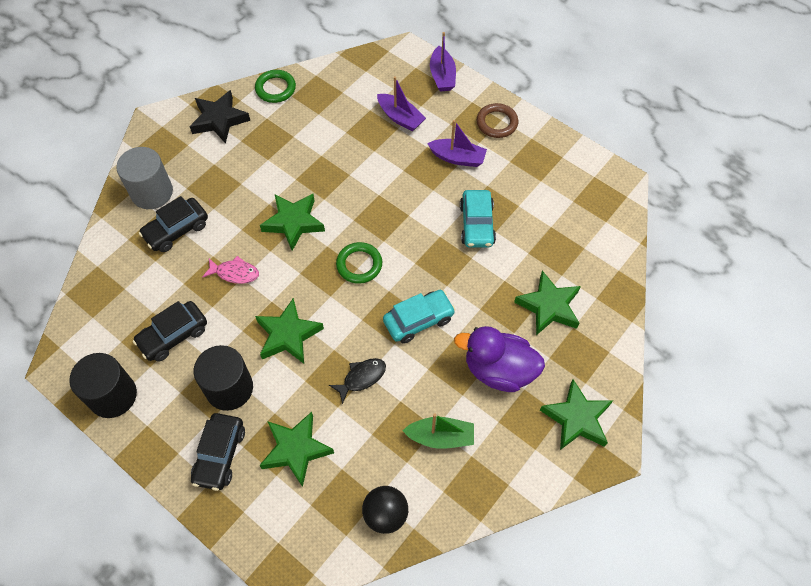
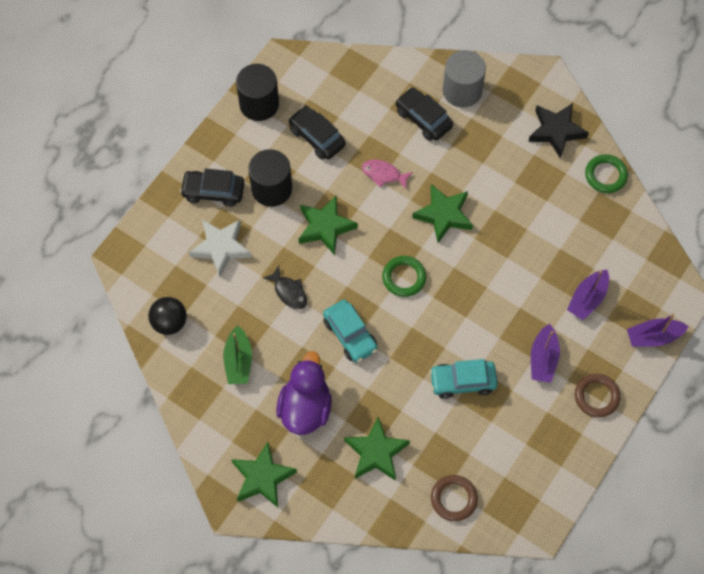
camera: 85 degrees right, 5 degrees up
(235, 273) = (383, 174): pink fish -> pink fish turned 105 degrees clockwise
(296, 449) = (221, 248): green star -> white star
(595, 244) = (454, 499): none -> brown ring

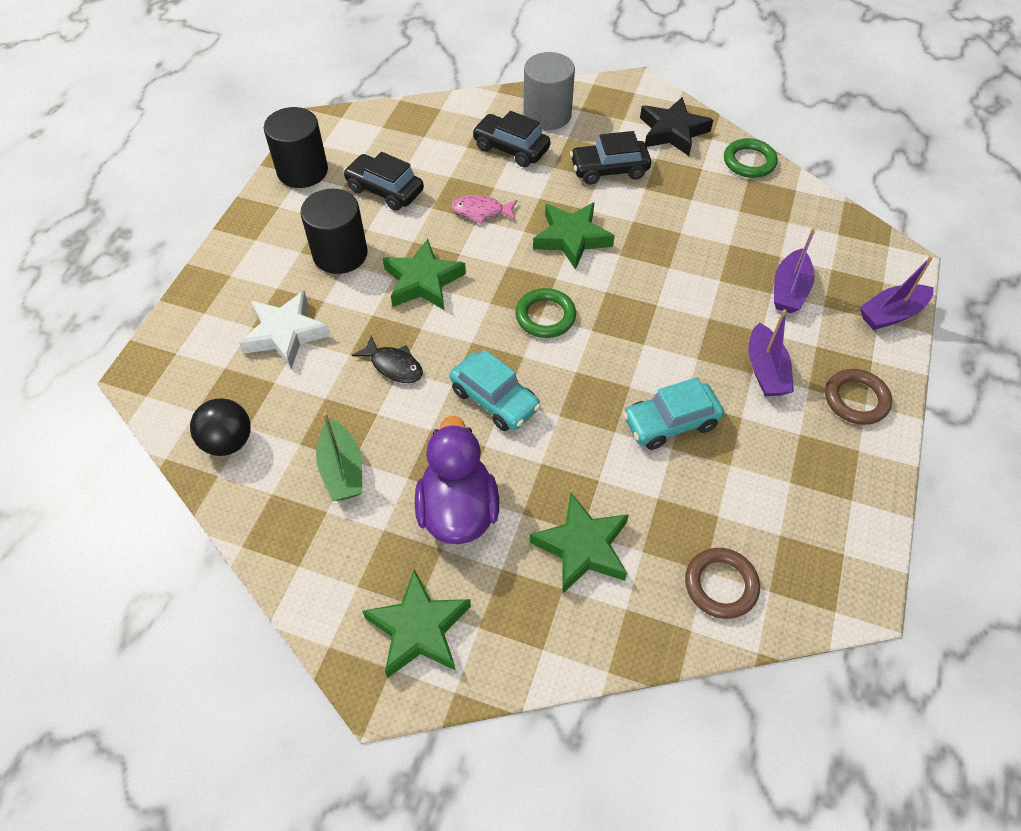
camera: 15 degrees left, 10 degrees down
(213, 191) = (262, 272): black car -> black car (609, 169)

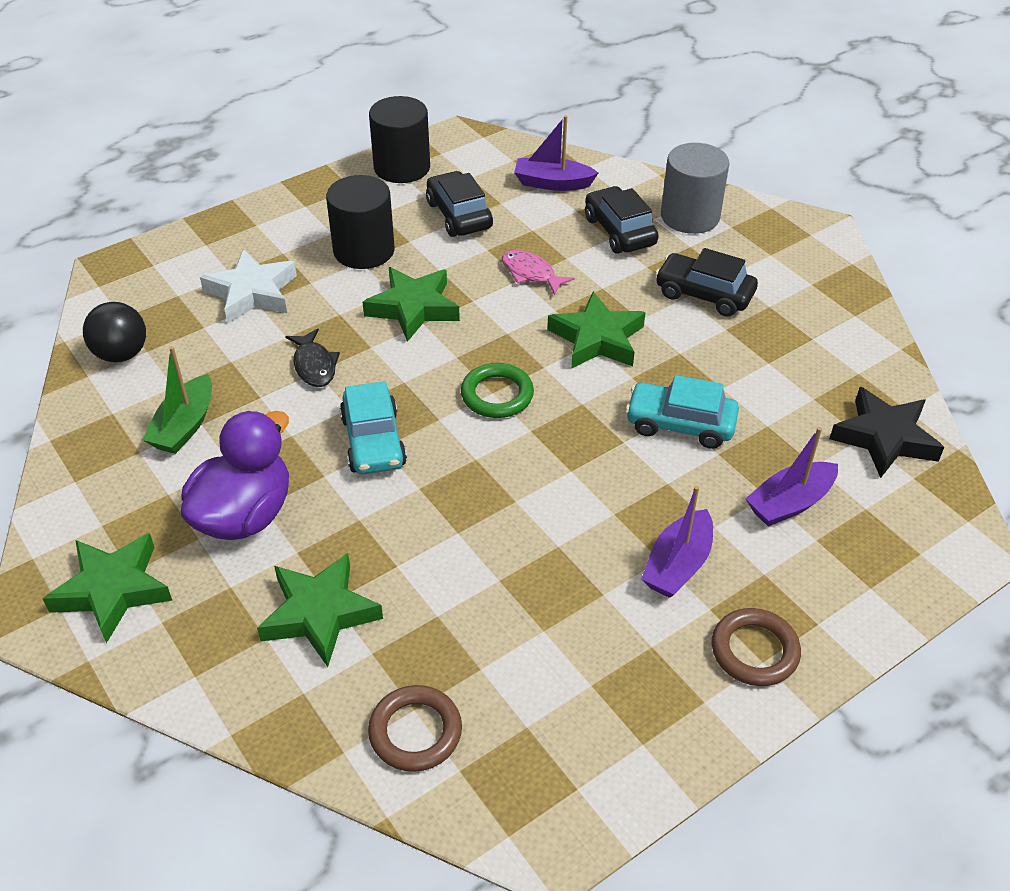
camera: 35 degrees right, 10 degrees down
(670, 422) = (522, 556): turquoise car -> turquoise car (680, 424)
(672, 132) = (815, 289): black star -> black star (884, 438)
(749, 162) = (877, 356): green ring -> none
(891, 314) = (893, 591): purple boat -> purple boat (552, 183)

